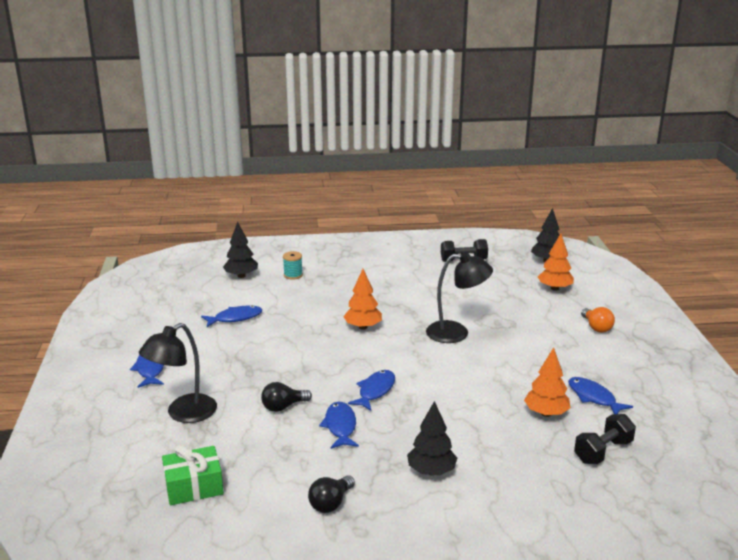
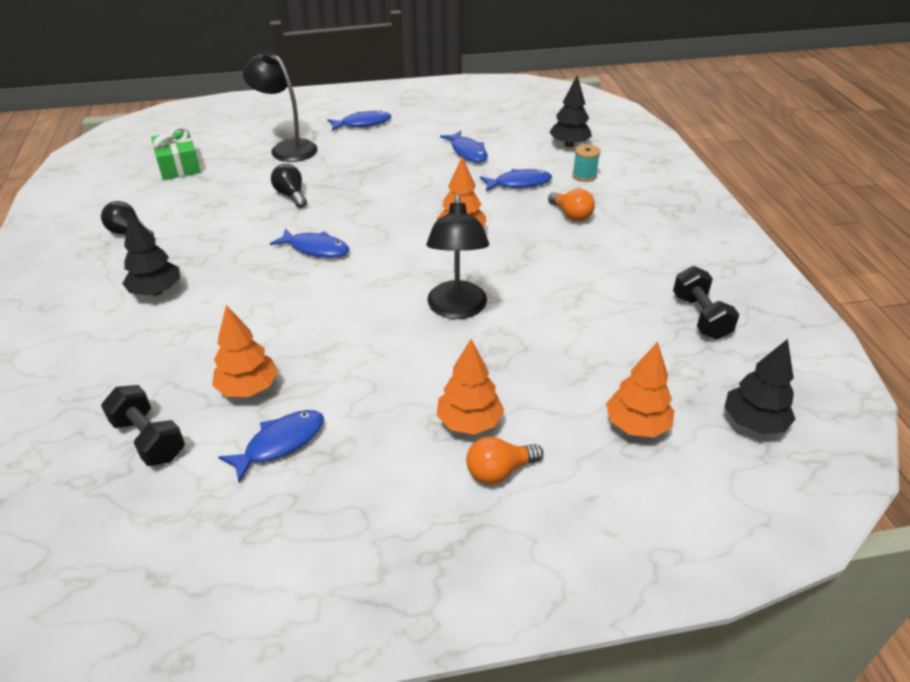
camera: 85 degrees right, 15 degrees up
(340, 426) = (250, 230): blue fish -> blue fish (519, 183)
(347, 285) = (571, 215): none -> orange light bulb
(562, 334) = (469, 422): none -> orange tree

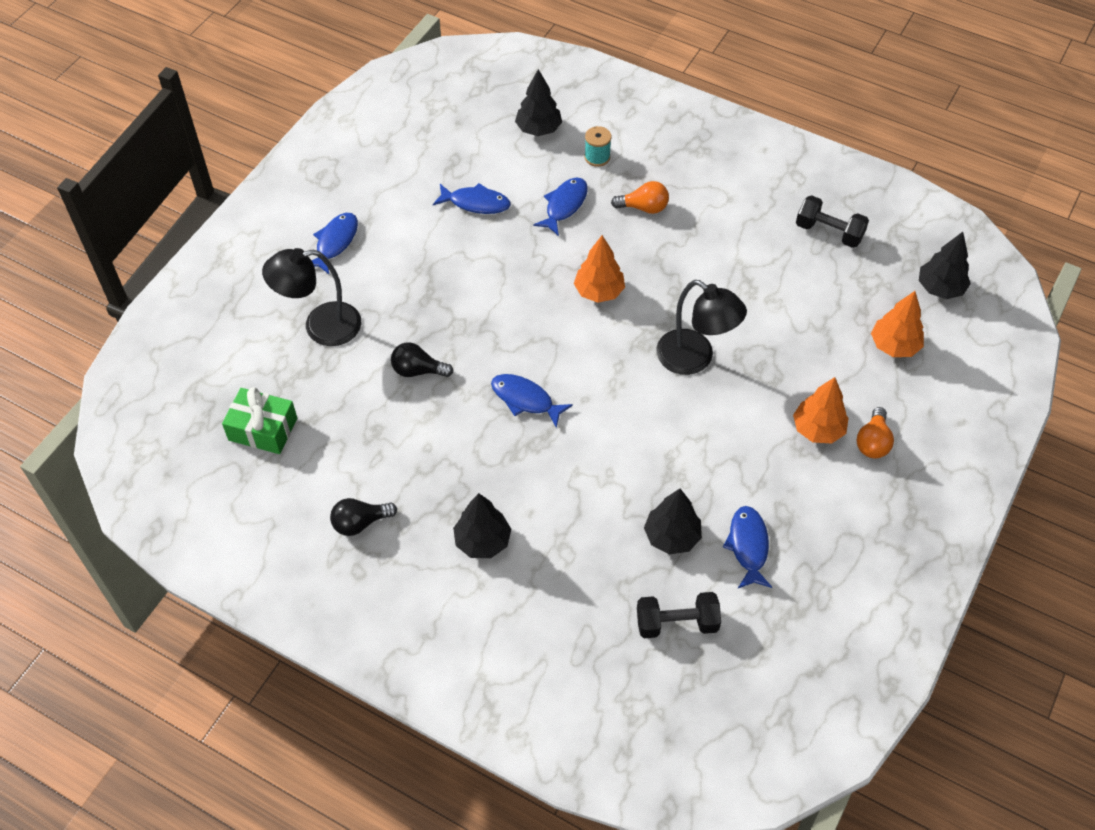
camera: 50 degrees left, 15 degrees up
(248, 388) = (671, 537): orange tree -> black tree
(315, 249) = (525, 400): blue fish -> blue fish turned 120 degrees counterclockwise

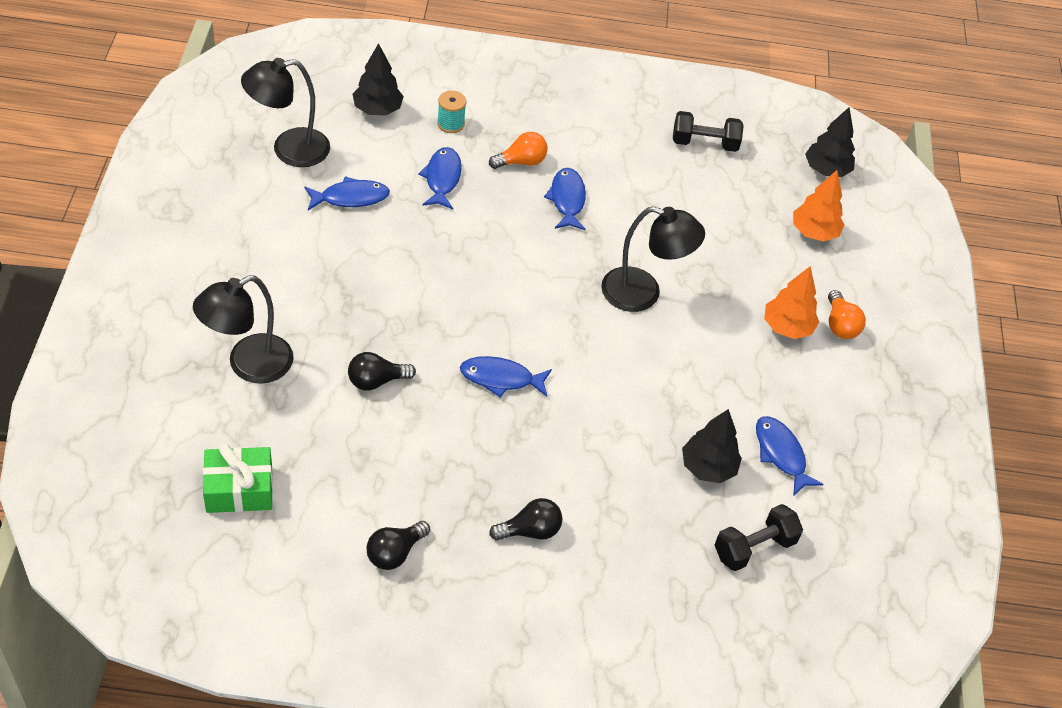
camera: 30 degrees left, 5 degrees down
(335, 242) = (220, 274): blue fish -> blue fish (567, 200)
(445, 147) = (289, 150): none -> black lamp
(482, 541) = (530, 531): black tree -> black light bulb
(599, 291) = (519, 253): orange tree -> none

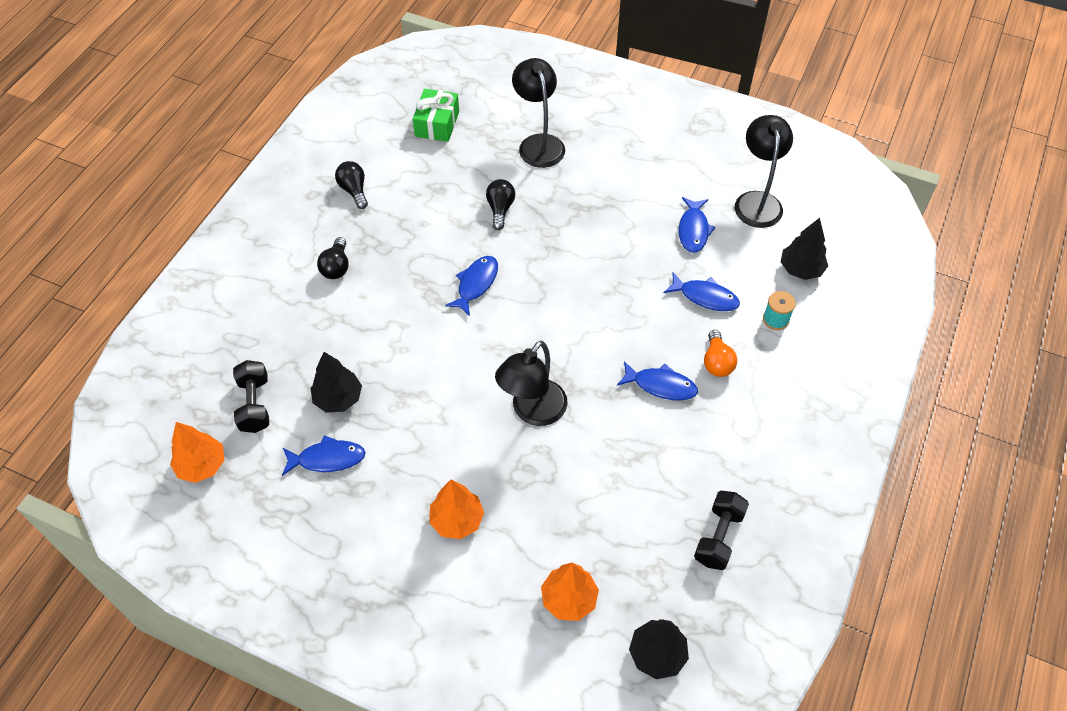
camera: 115 degrees right, 5 degrees up
(840, 325) = (444, 571): orange light bulb -> none
(848, 571) = (202, 465): none -> orange tree

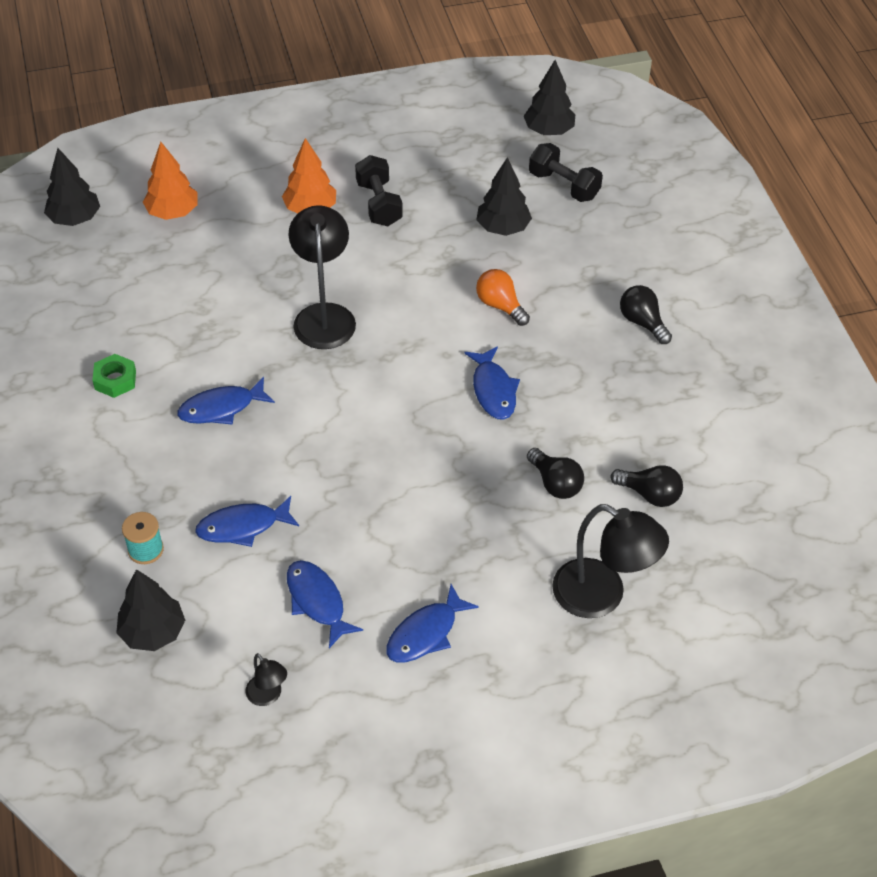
camera: 140 degrees right, 5 degrees down
(202, 465) = (548, 131): orange tree -> black tree
(327, 459) = (459, 187): blue fish -> blue fish (426, 633)
(354, 190) = (726, 403): black light bulb -> black light bulb (649, 494)
(437, 124) = (743, 540): green gift -> none
(717, 362) = (180, 464): orange light bulb -> orange light bulb (500, 305)
(718, 537) = (76, 318): black dumbbell -> black dumbbell (379, 204)
(721, 458) = (115, 380): none -> green nut
(757, 201) = (268, 696): black lamp -> black lamp, size x0.48

